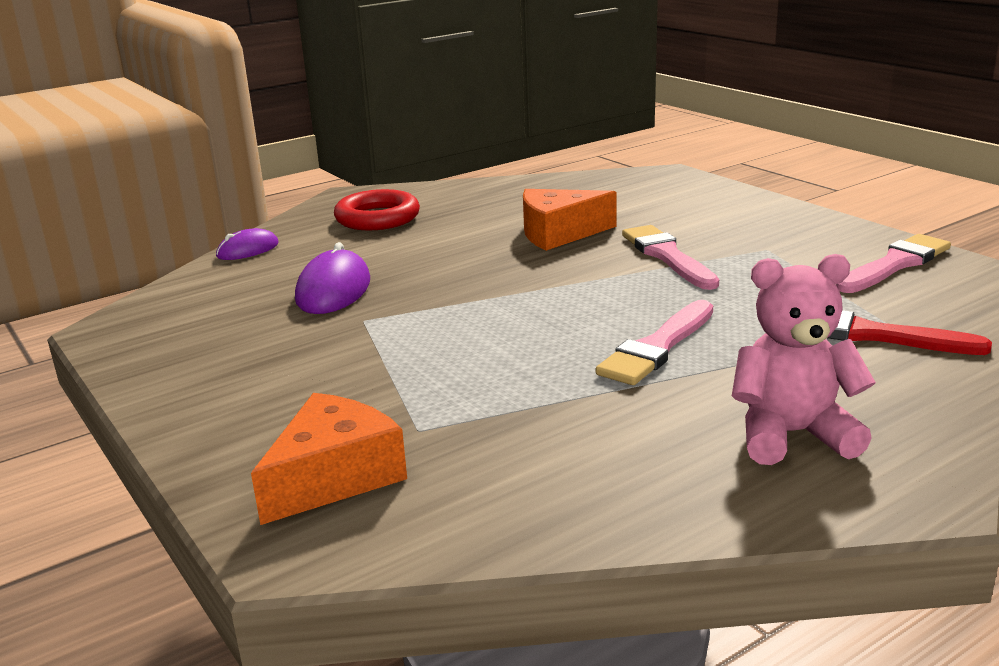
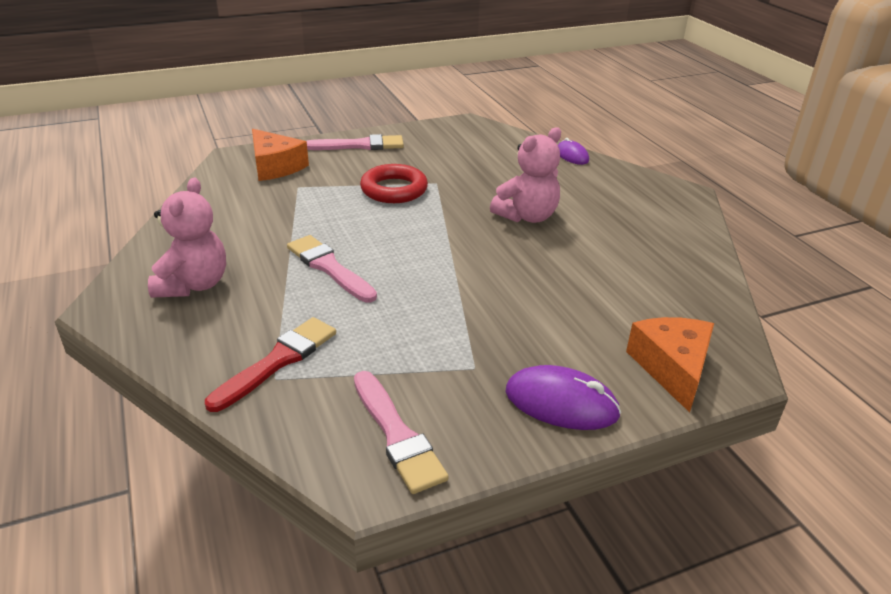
camera: 100 degrees right, 10 degrees up
(333, 290) = (487, 177): purple mouse -> purple mouse (561, 403)
(377, 218) = (624, 200): red ring -> red ring (394, 189)
(444, 257) = (527, 216): none -> pink teddy bear
(559, 233) = (560, 269): orange cheese -> orange cheese (672, 368)
(667, 256) = (483, 309): pink brush -> pink brush (359, 145)

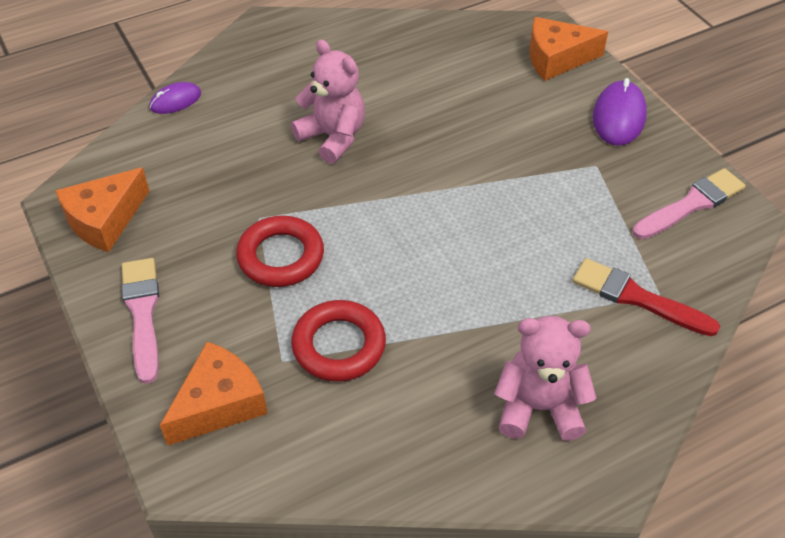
camera: 95 degrees left, 15 degrees up
(300, 207) = (339, 345): none -> red ring
(329, 267) = (472, 289): pink brush -> none
(446, 134) = (105, 220): none -> orange cheese

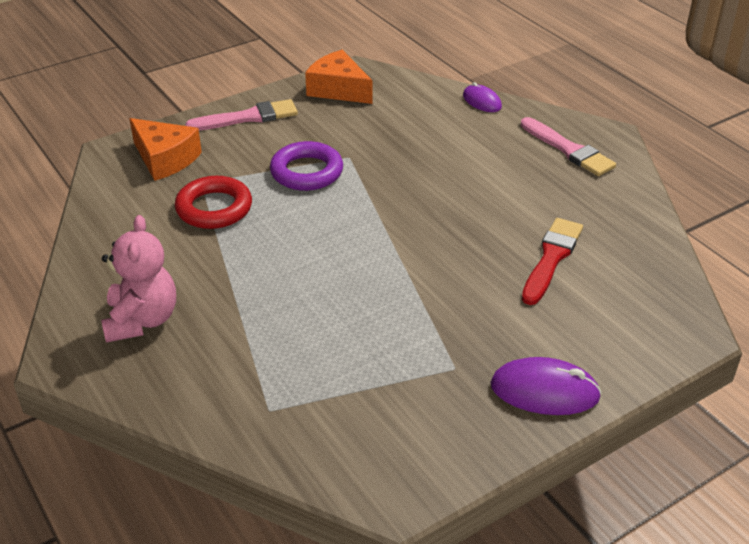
camera: 85 degrees right, 10 degrees down
(281, 256) = (306, 172): red ring -> purple ring
(333, 137) = (456, 187): pink teddy bear -> none
(556, 58) = (635, 339): orange cheese -> none
(637, 298) = (264, 392): red brush -> red brush (551, 258)
(691, 204) = (405, 448): pink brush -> pink brush (569, 150)

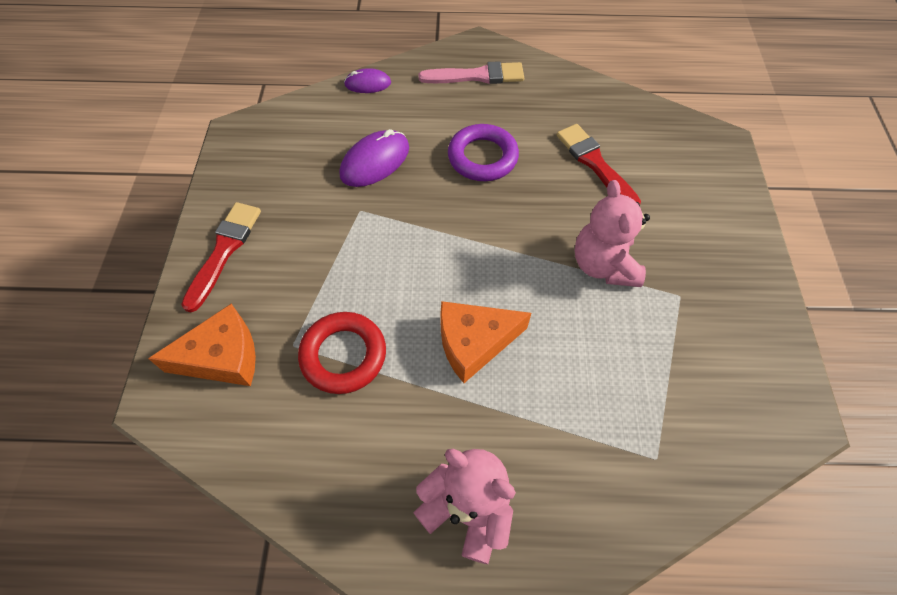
camera: 55 degrees left, 20 degrees up
(248, 117) = (224, 251): pink brush -> red brush
(306, 172) = (354, 252): purple ring -> purple ring (482, 157)
(338, 89) = (252, 161): orange cheese -> orange cheese (474, 343)
(437, 307) = (603, 265): none -> pink teddy bear
(544, 391) = (735, 256): purple mouse -> purple mouse (375, 161)

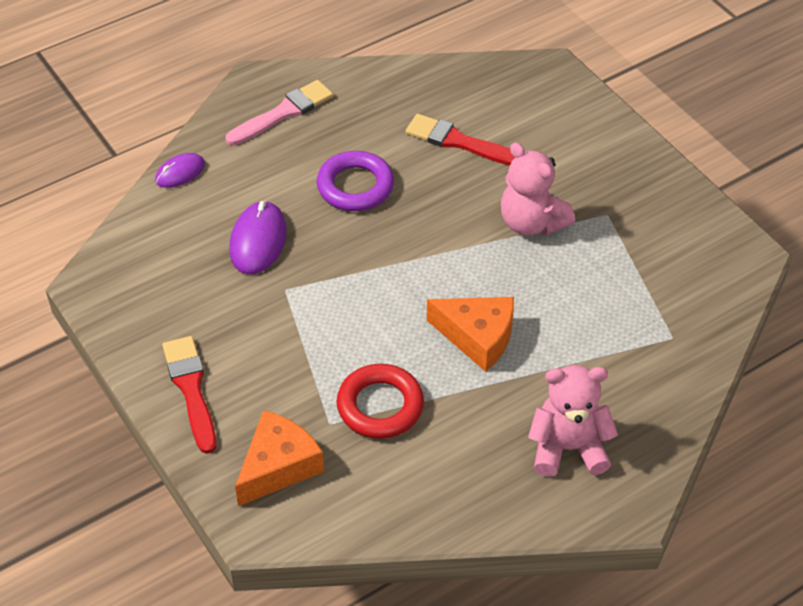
camera: 35 degrees left, 10 degrees down
(474, 343) = (477, 337): orange cheese -> orange cheese turned 105 degrees counterclockwise

